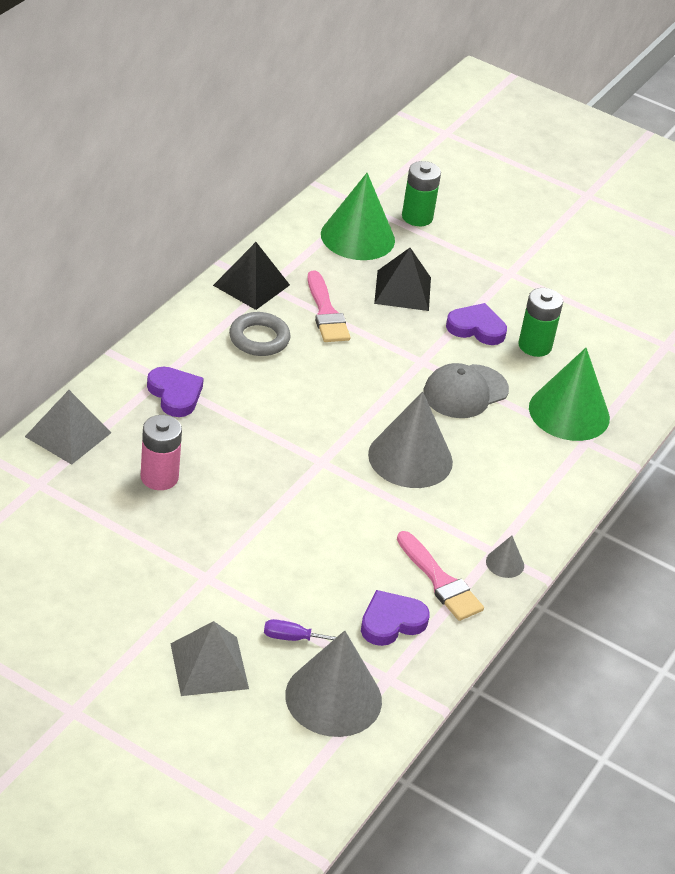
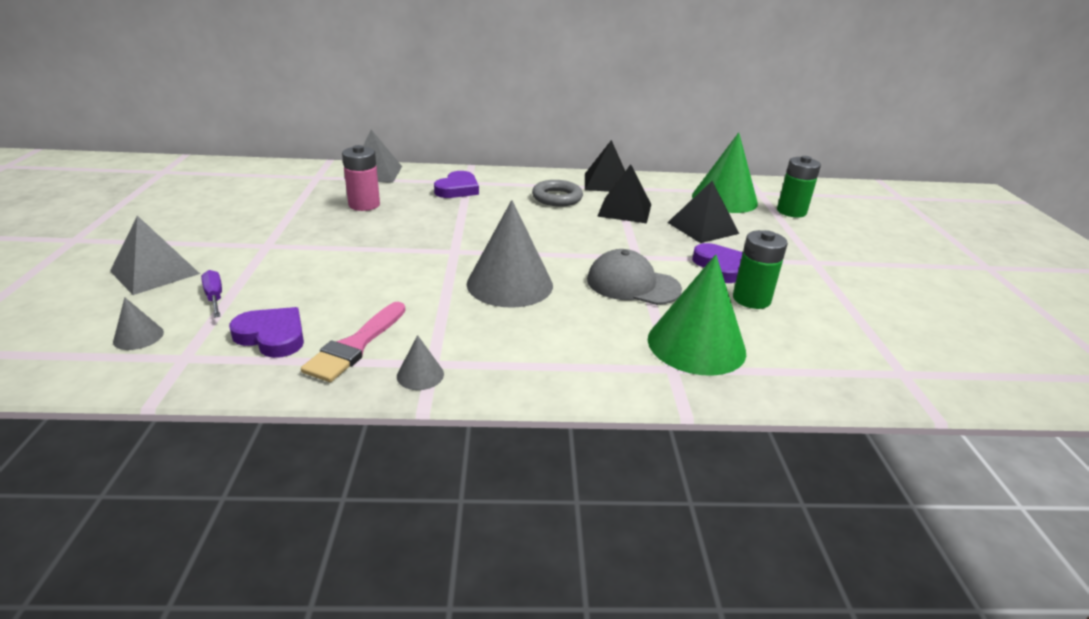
camera: 60 degrees right, 10 degrees down
(326, 312) = (624, 210): pink brush -> black pyramid
(333, 698) = (138, 336): grey cone -> grey cone, size x0.43

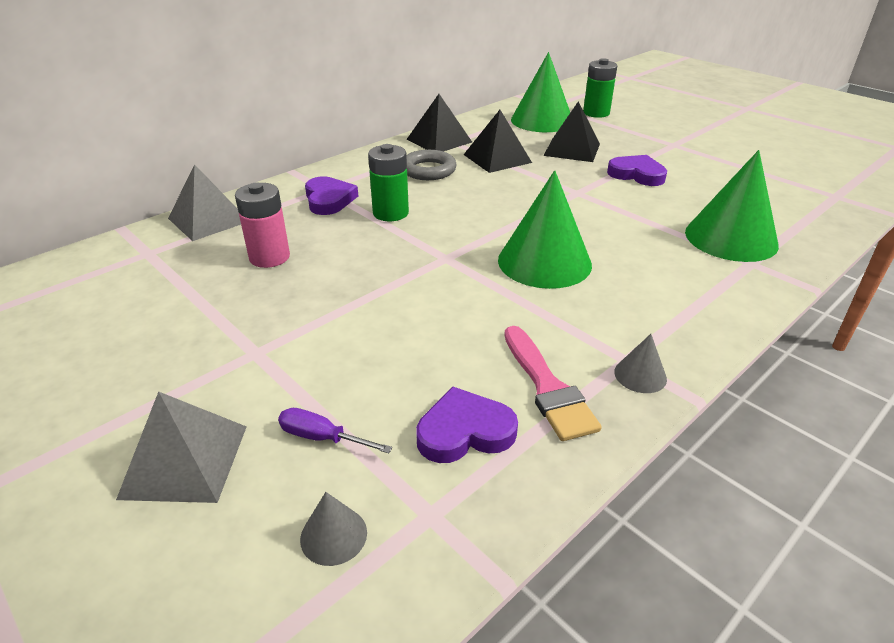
camera: 40 degrees left, 5 degrees up
(510, 284) = (544, 262): grey cone -> green cone
(633, 284) = (617, 215): grey cap -> none
(751, 299) = (695, 189): green battery -> green battery (390, 213)

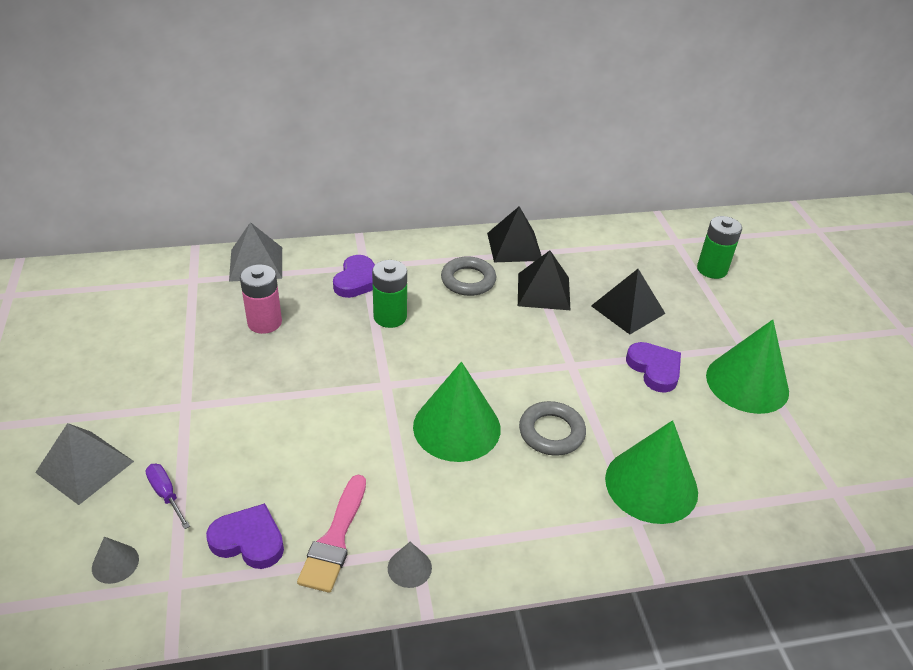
camera: 30 degrees right, 5 degrees up
(542, 120) = (642, 258): green cone -> green cone (747, 383)
(620, 236) = (551, 432): none -> grey ring

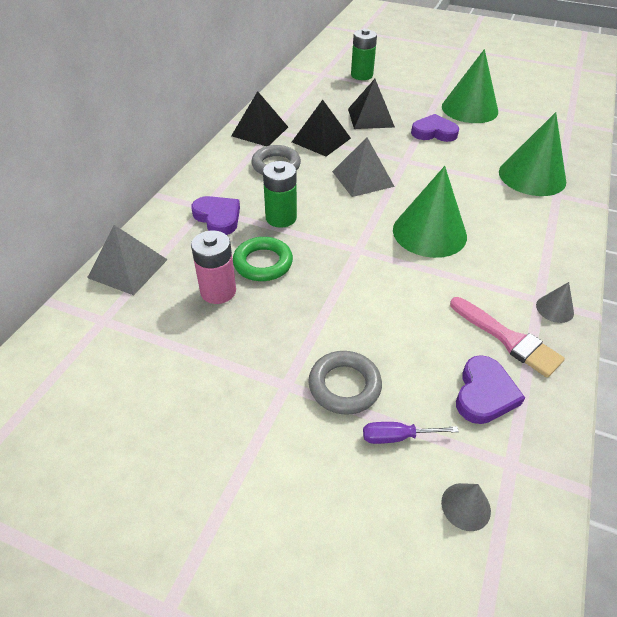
camera: 55 degrees left, 5 degrees up
(85, 467) = (316, 497): grey pyramid -> grey pyramid (363, 179)
(249, 540) = (484, 394): purple heart -> purple heart turned 150 degrees clockwise
(319, 332) = (263, 263): none -> green ring
(551, 432) = (462, 194): grey ring -> grey ring (344, 386)

